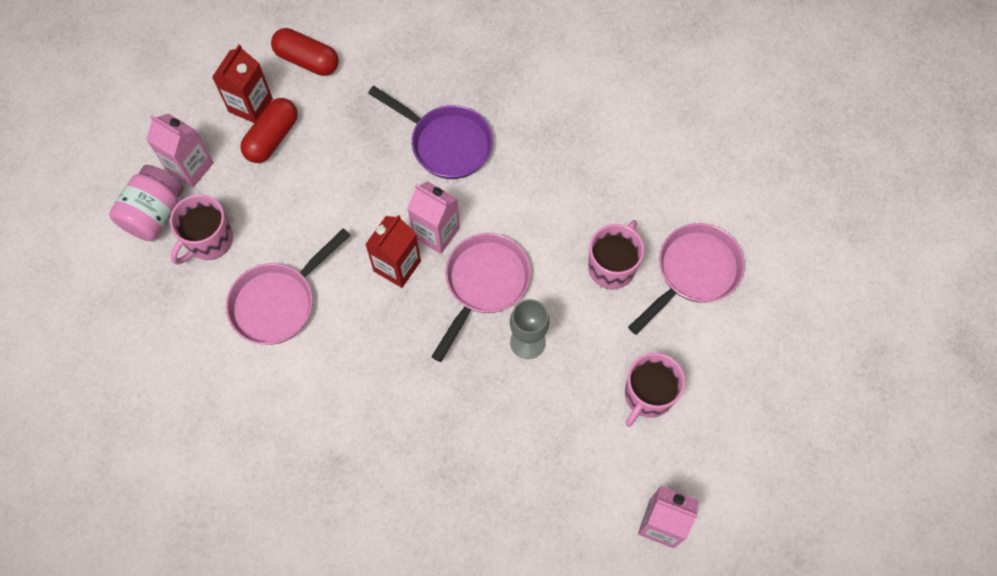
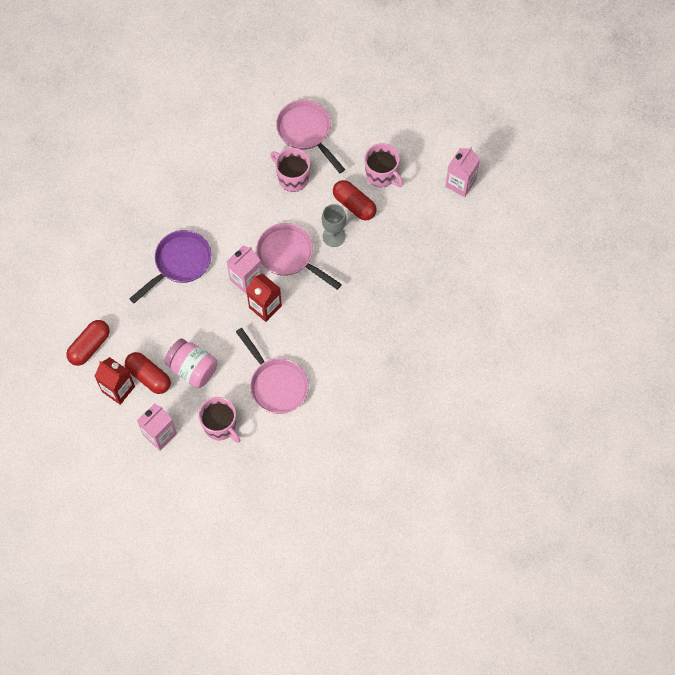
camera: 80 degrees left, 0 degrees up
(155, 214) = (192, 461): pink jar -> pink jar (192, 369)
(586, 363) = (354, 205): none -> red capsule

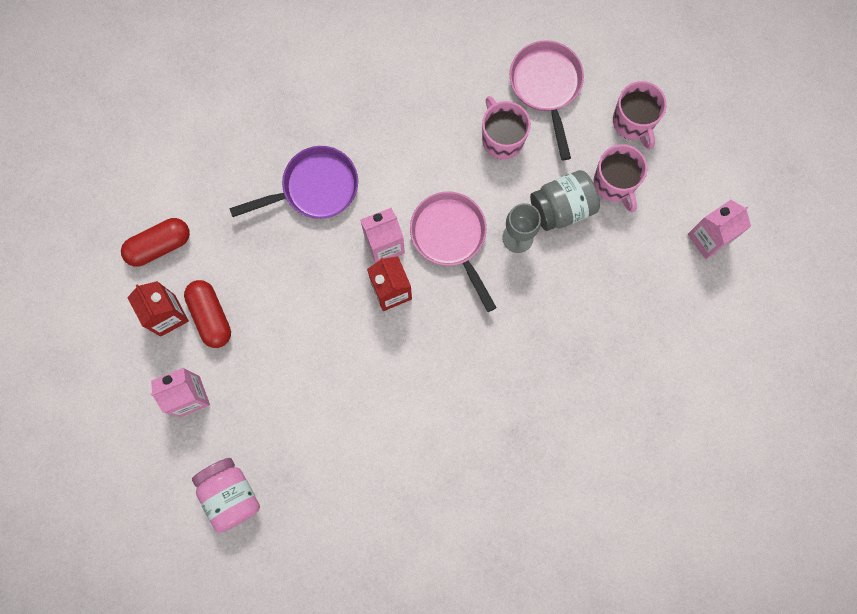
camera: 25 degrees right, 10 degrees up
(192, 369) = (267, 331): pink jar -> pink jar (230, 495)
(220, 426) = (266, 419): pink mug -> pink mug (633, 122)
(276, 384) = (358, 398): pink pan -> none
(354, 205) = (562, 208): red capsule -> grey jar

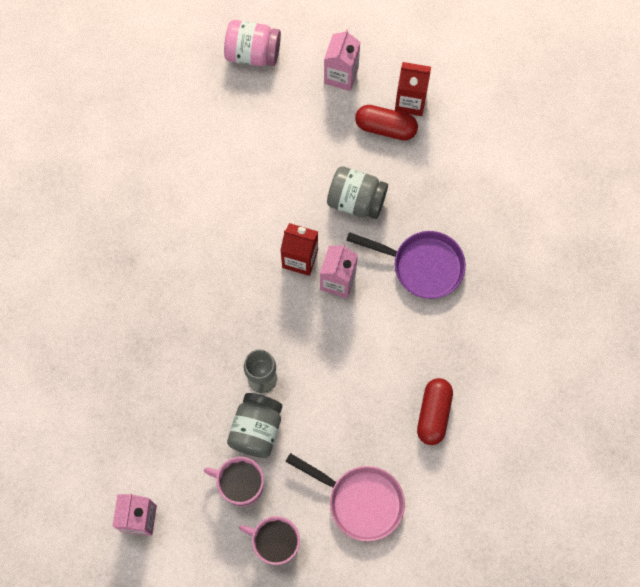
camera: 130 degrees right, 5 degrees down
(159, 246) = (466, 131): red capsule -> red capsule (433, 414)
(300, 287) = (356, 200): none -> grey jar
(314, 188) = (422, 265): purple pan -> purple pan turned 90 degrees counterclockwise
(451, 238) = (302, 331): pink pan -> none
(502, 139) = (347, 431): pink mug -> none

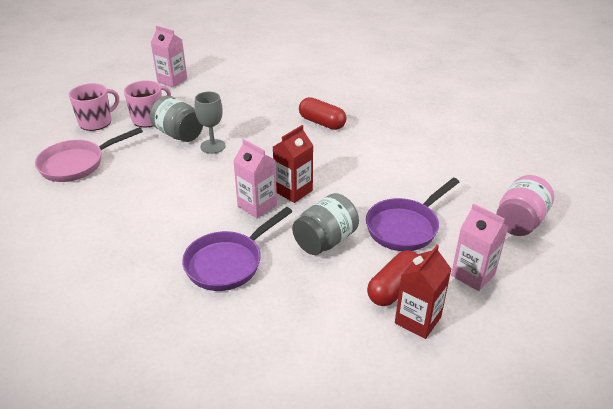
camera: 115 degrees right, 35 degrees down
(305, 142) = (405, 227): none -> purple pan
(433, 414) = (94, 223): red capsule -> red capsule (322, 123)

